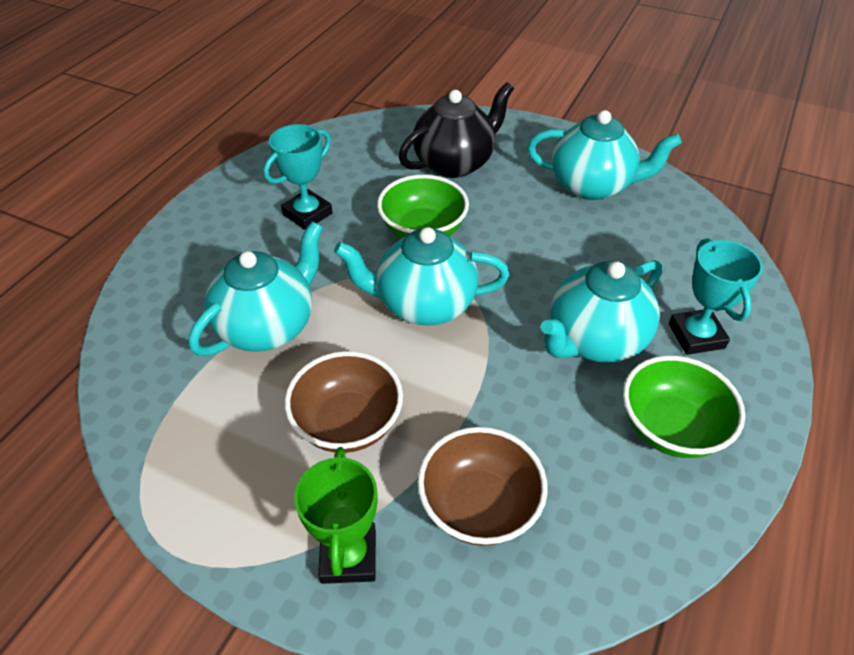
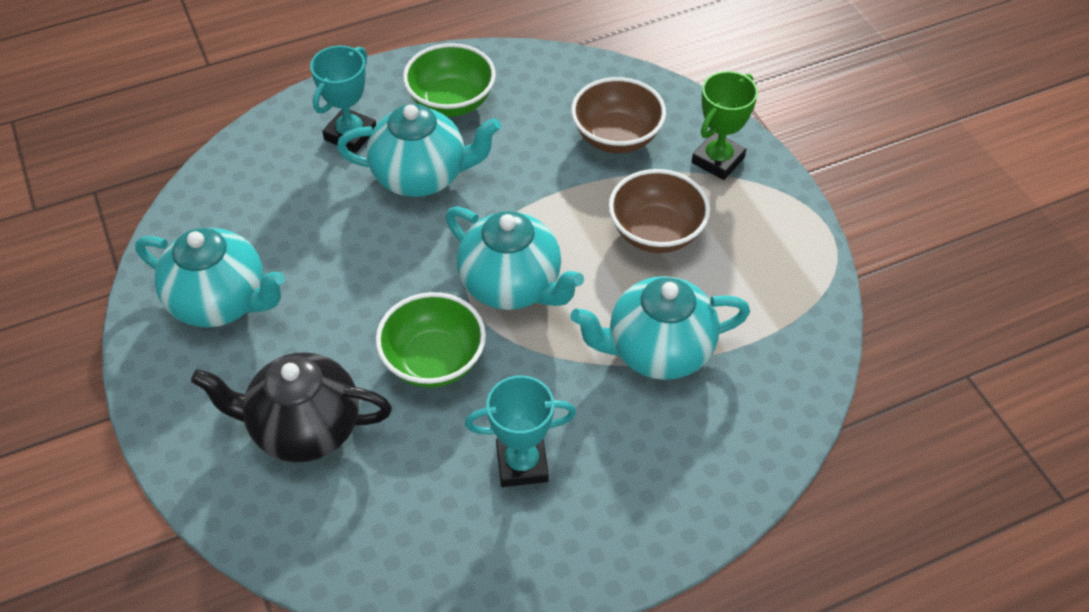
camera: 140 degrees left, 5 degrees up
(592, 186) = (221, 302): turquoise teapot -> turquoise teapot turned 150 degrees clockwise

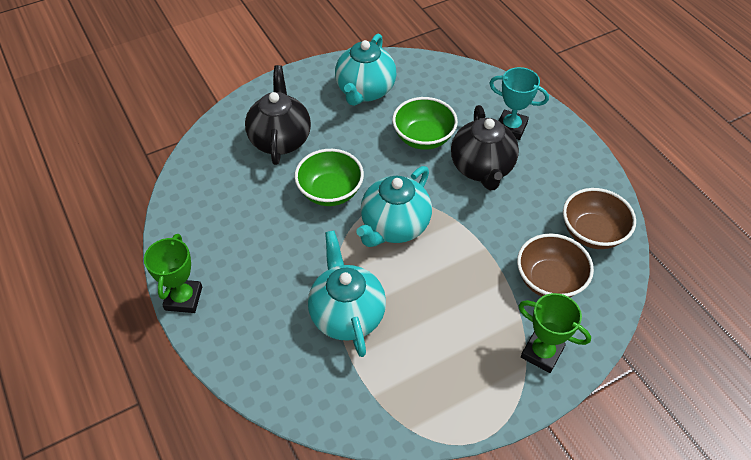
camera: 85 degrees right, 0 degrees up
(422, 176) = (482, 169): turquoise teapot -> black teapot
(451, 102) = (557, 177): green bowl -> green bowl (423, 138)
(522, 464) = (256, 243): turquoise trophy -> none
(620, 566) = (183, 298): none -> green trophy
(656, 232) = (456, 310): brown bowl -> brown bowl (592, 233)

